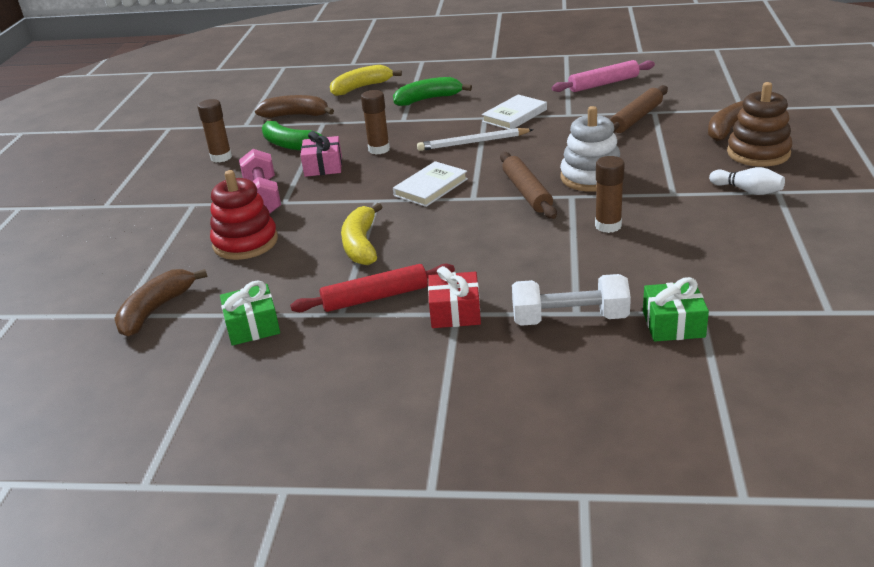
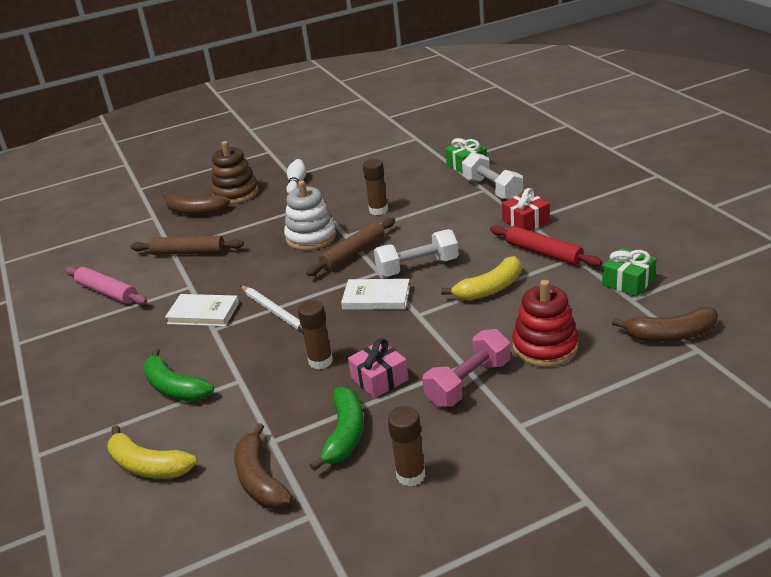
camera: 120 degrees left, 0 degrees up
(453, 218) = (417, 267): none -> white dumbbell

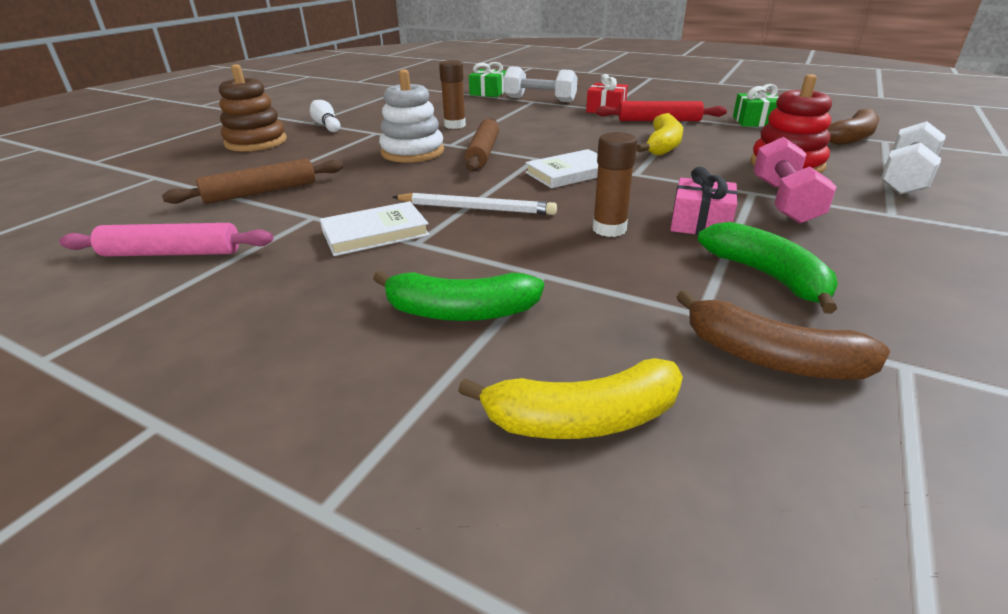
camera: 40 degrees left, 0 degrees up
(195, 211) = (217, 162): brown banana -> none
(410, 475) = (903, 282): brown glue stick -> none
(417, 267) = (568, 148): white dumbbell -> white dumbbell (904, 178)

